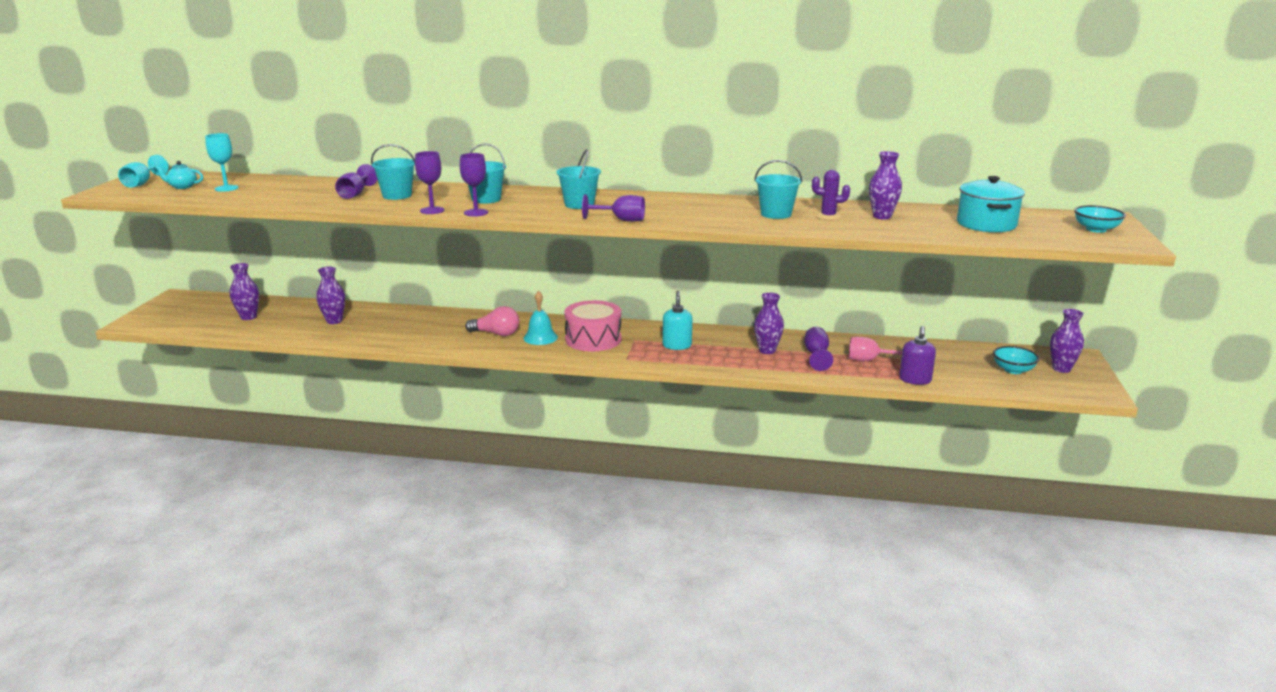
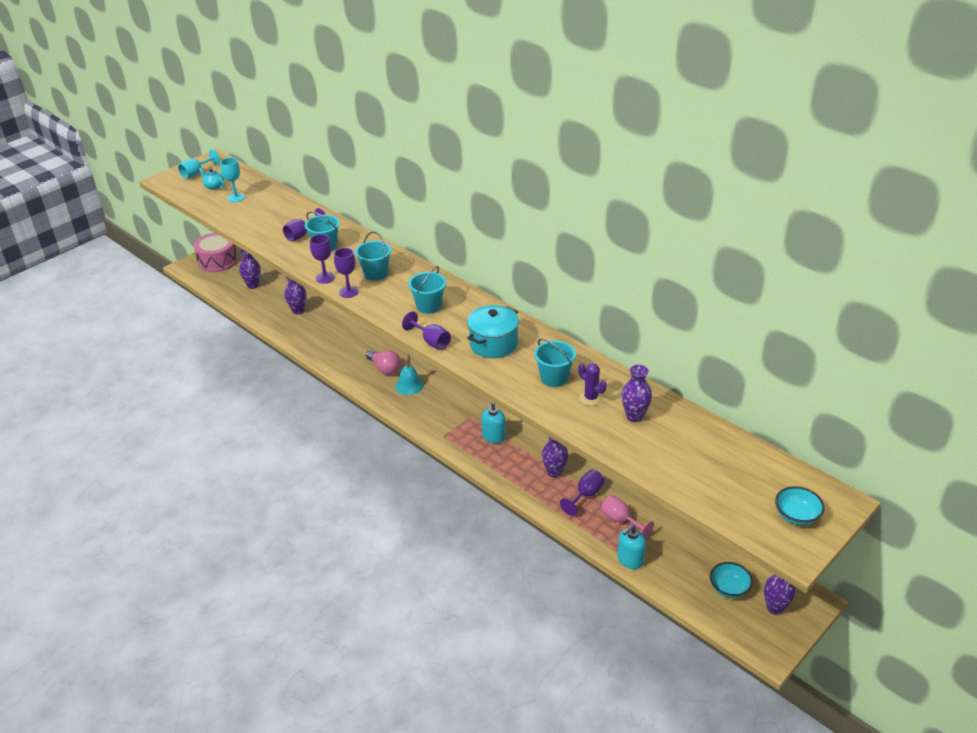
camera: 35 degrees right, 15 degrees up
(593, 339) = (442, 403): pink drum -> pink drum (218, 261)
(915, 380) = (630, 560): purple soap dispenser -> turquoise soap dispenser
(986, 224) = (707, 465): turquoise pot -> turquoise pot (493, 344)

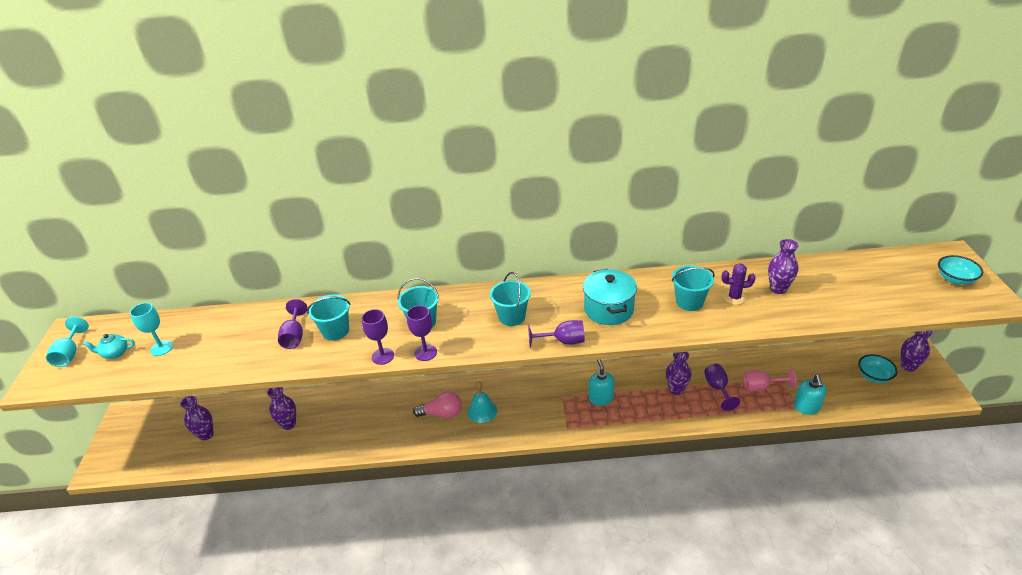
camera: 45 degrees left, 0 degrees up
(218, 261) = (130, 439): pink drum -> none

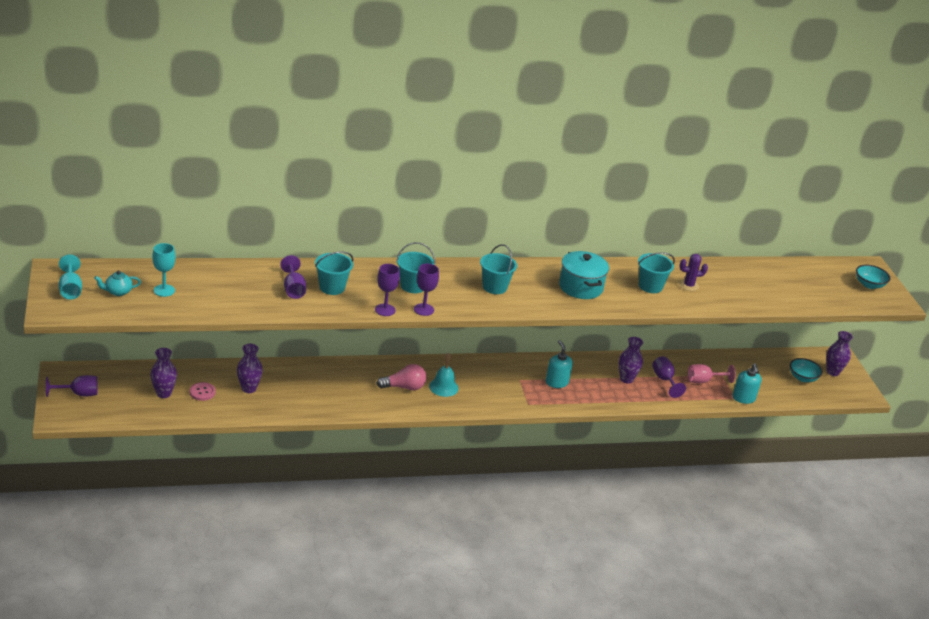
camera: 15 degrees left, 5 degrees down
(243, 431) = (202, 392): none -> pink button
(563, 341) = (545, 308): purple goblet -> purple goblet (79, 394)
(778, 289) = (725, 281): purple vase -> none

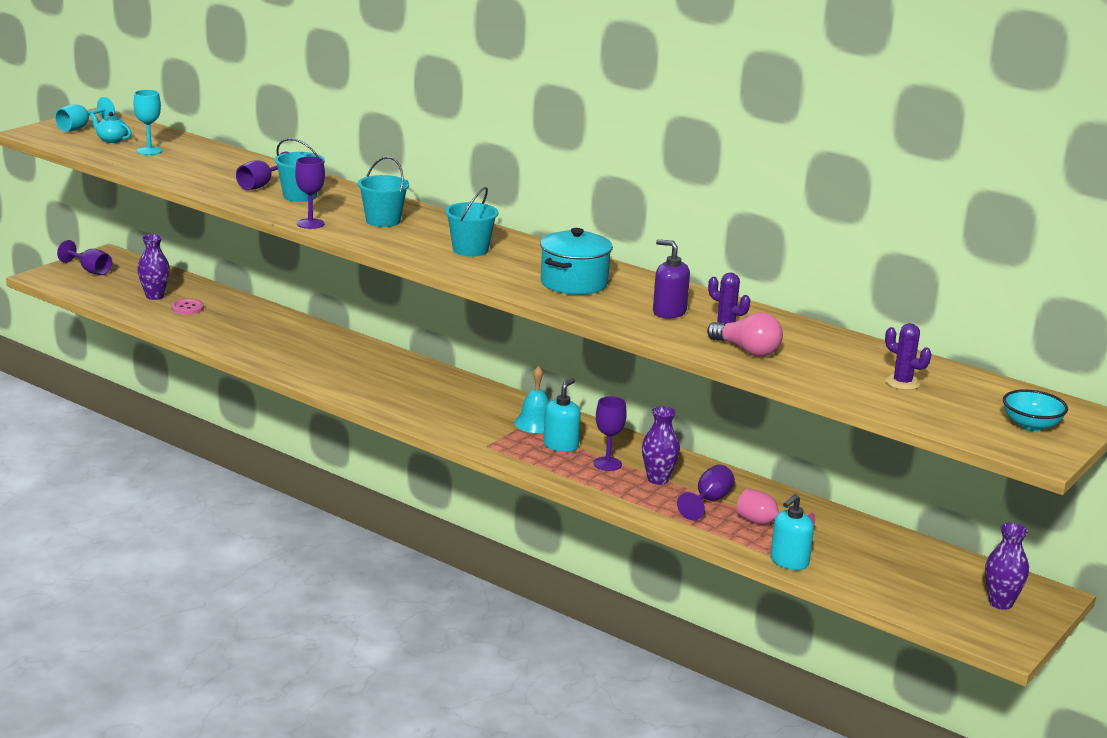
camera: 50 degrees right, 10 degrees down
(249, 389) = (232, 322): purple vase -> none
(404, 387) = (380, 380): pink light bulb -> pink light bulb (747, 350)
(423, 309) = (350, 236): purple goblet -> purple goblet (607, 464)
(443, 387) = (422, 396): turquoise bell -> turquoise bell (535, 423)
(650, 286) = (669, 312): turquoise bucket -> purple soap dispenser
(797, 284) = (902, 383): none -> purple cactus
(802, 378) = (933, 586): turquoise bowl -> none

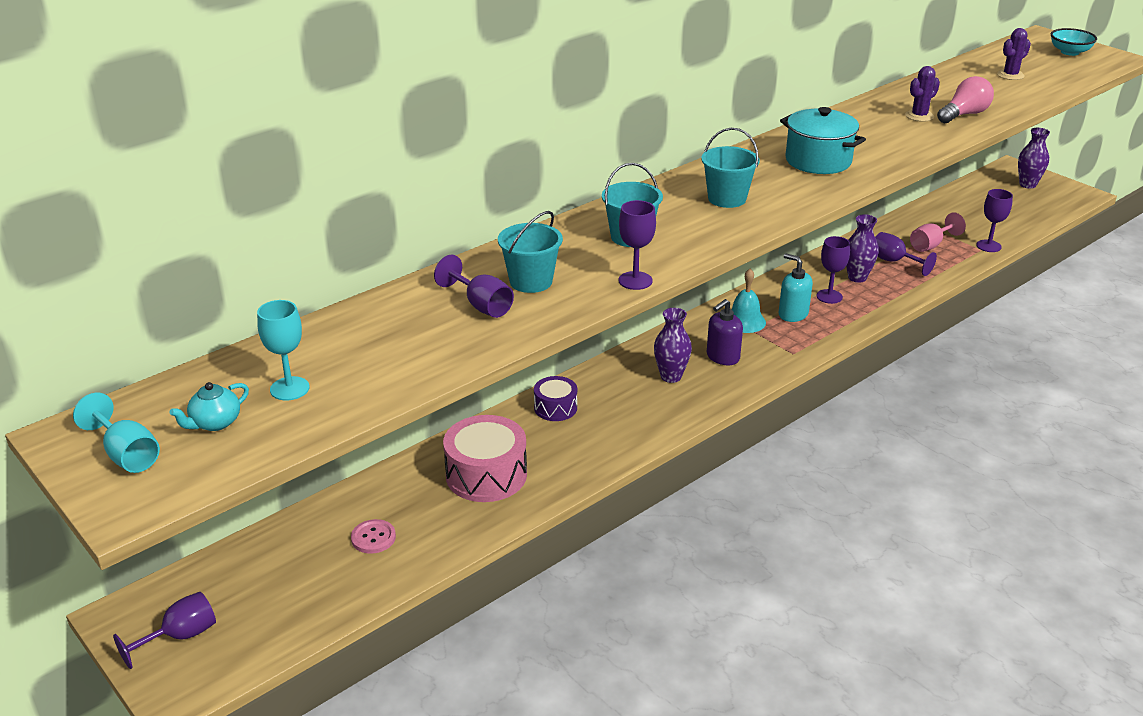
camera: 75 degrees left, 10 degrees up
(155, 296) = (317, 568): purple vase -> purple vase (671, 376)
(265, 335) = (486, 475): none -> pink drum
(360, 352) = (555, 408): none -> purple drum
(669, 312) = (885, 131): purple soap dispenser -> purple soap dispenser (722, 357)
(789, 562) = (988, 246): turquoise soap dispenser -> purple goblet

